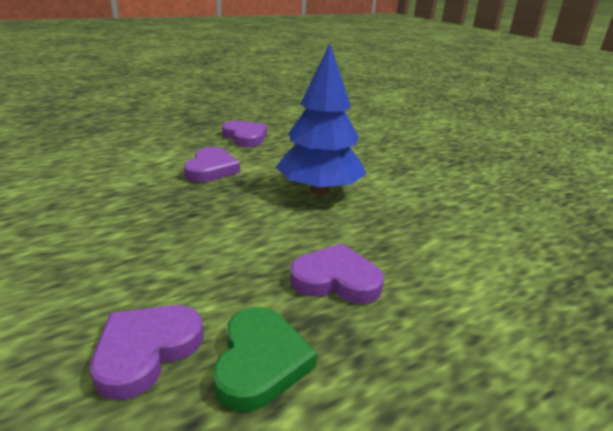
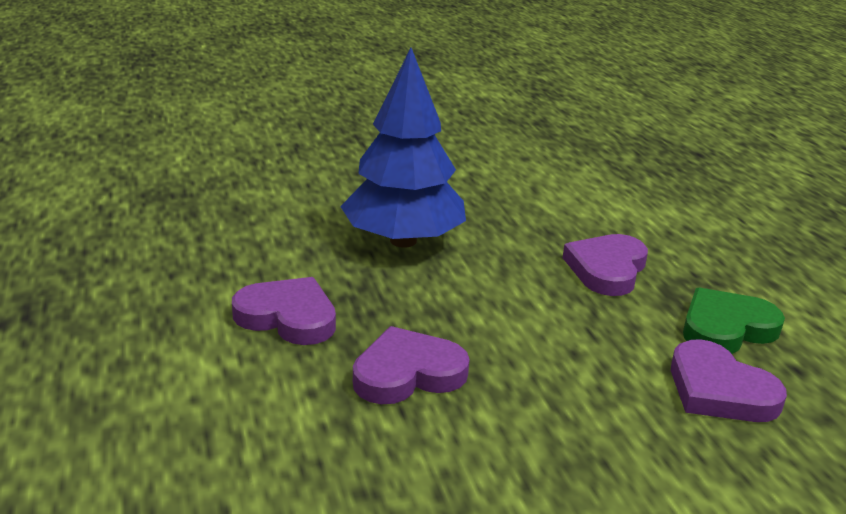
camera: 75 degrees left, 0 degrees up
(245, 137) = (157, 269): purple heart -> purple heart (407, 373)
(260, 361) = (726, 328): green heart -> green heart turned 45 degrees counterclockwise

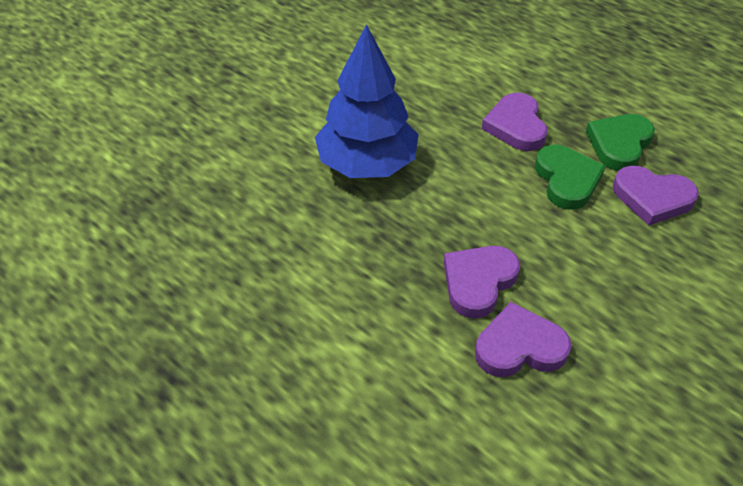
camera: 30 degrees left, 20 degrees up
(288, 317) = (359, 276): purple heart -> purple heart (519, 346)
(619, 333) = (567, 180): none -> green heart

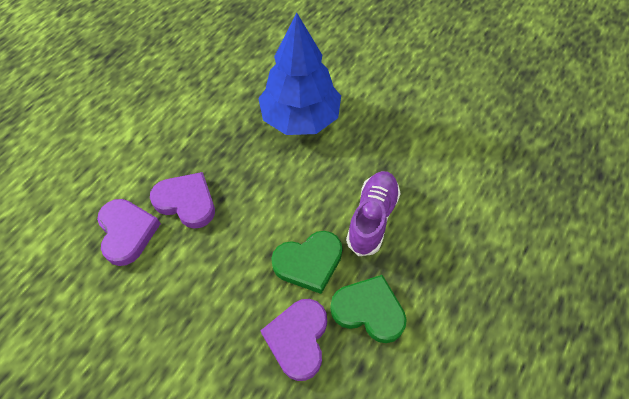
camera: 80 degrees right, 10 degrees up
(516, 126) = (372, 218): purple heart -> purple shoe

